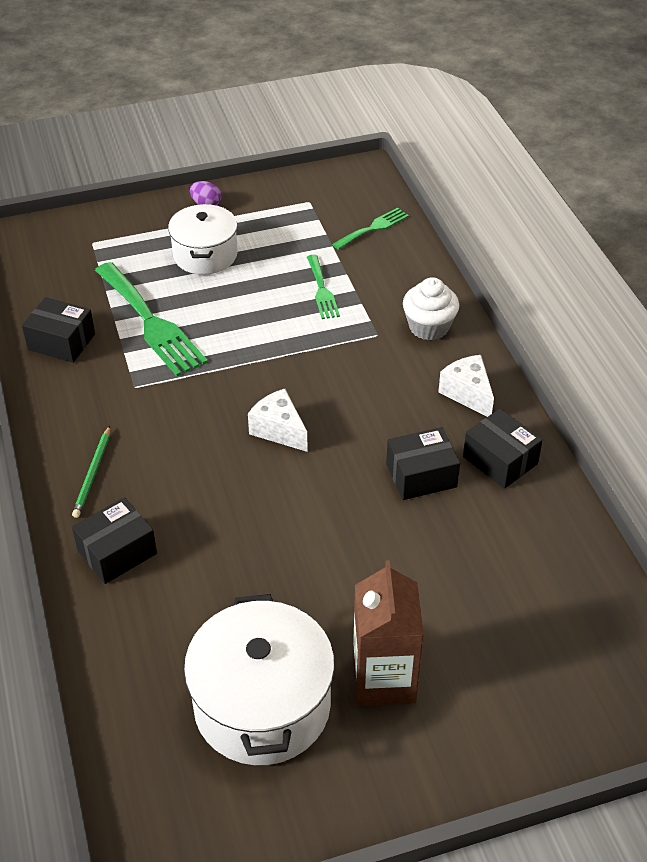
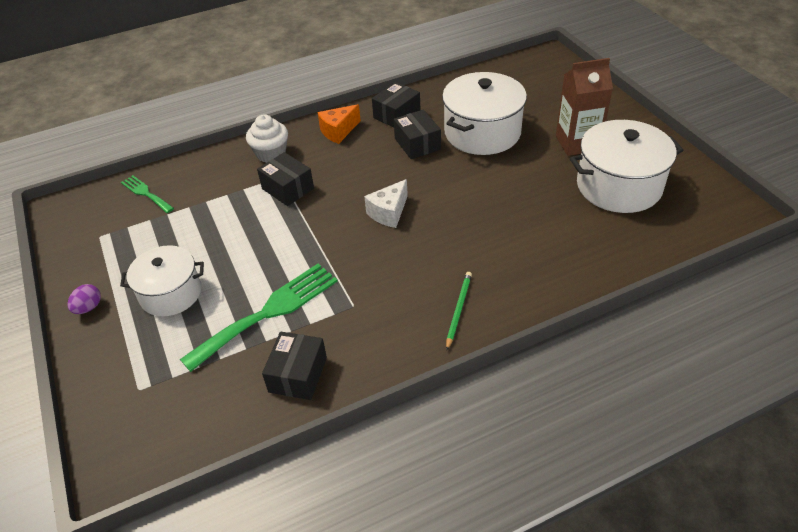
camera: 95 degrees left, 0 degrees up
(93, 474) = (458, 310): green pencil -> green pencil turned 75 degrees counterclockwise
(117, 552) = (531, 277): black box -> black box (288, 188)
(322, 290) = (226, 212): green fork -> none
(436, 557) = (482, 132): none -> white pot
(467, 394) = (338, 131): white cheese -> orange cheese

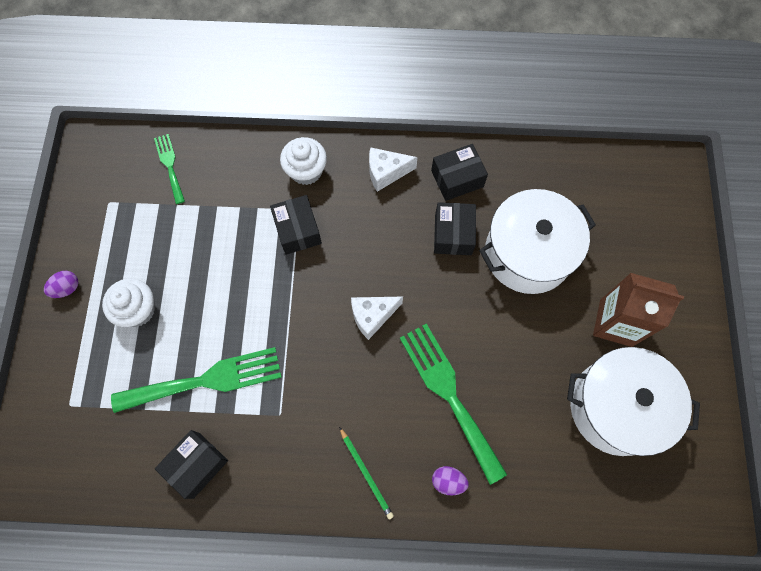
camera: 25 degrees right, 25 degrees up
(171, 293) = (138, 310): white pot -> white cupcake
(338, 131) = (386, 173): orange cheese -> white cheese
(458, 310) = (366, 474): green pencil -> green pencil turned 105 degrees clockwise
(488, 232) = (449, 394): none -> green fork
(530, 283) = (448, 481): none -> purple egg

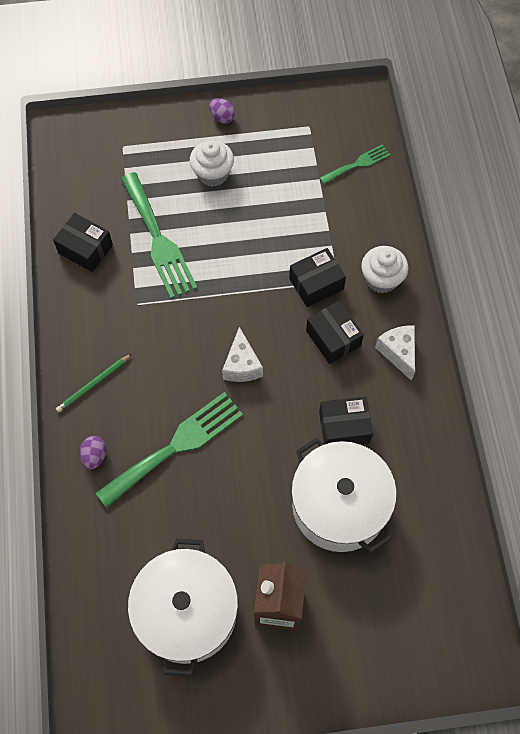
camera: 80 degrees right, 5 degrees down
(372, 316) = (242, 365): white cheese -> white cheese turned 150 degrees counterclockwise
(457, 179) = (409, 423): black box -> black box (333, 338)

